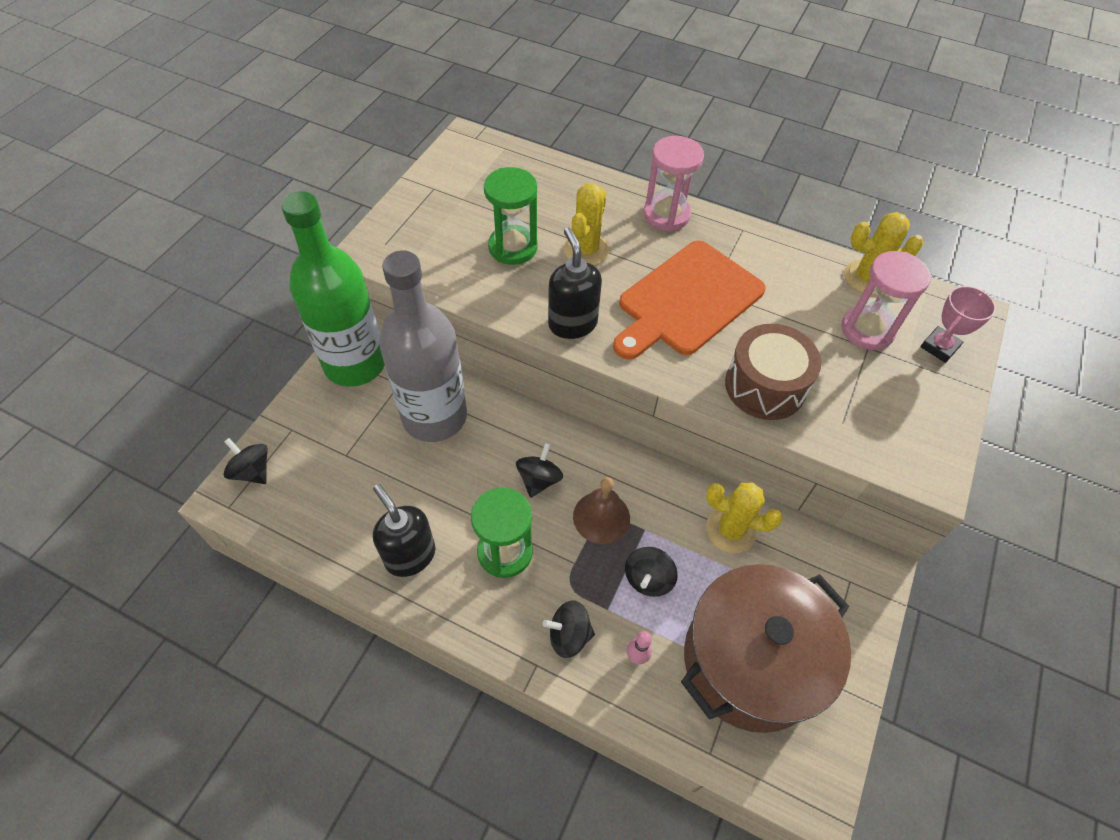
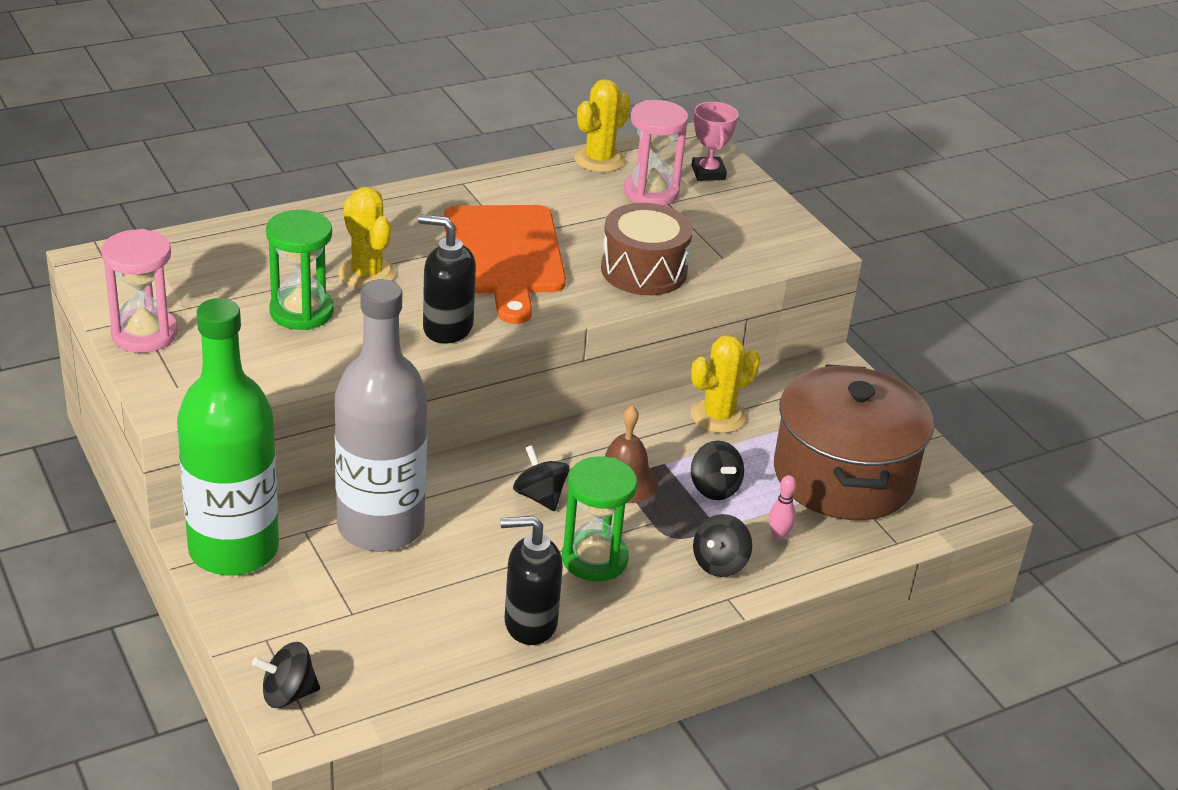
camera: 55 degrees left, 20 degrees down
(666, 215) = (387, 209): pink hourglass -> pink hourglass (144, 334)

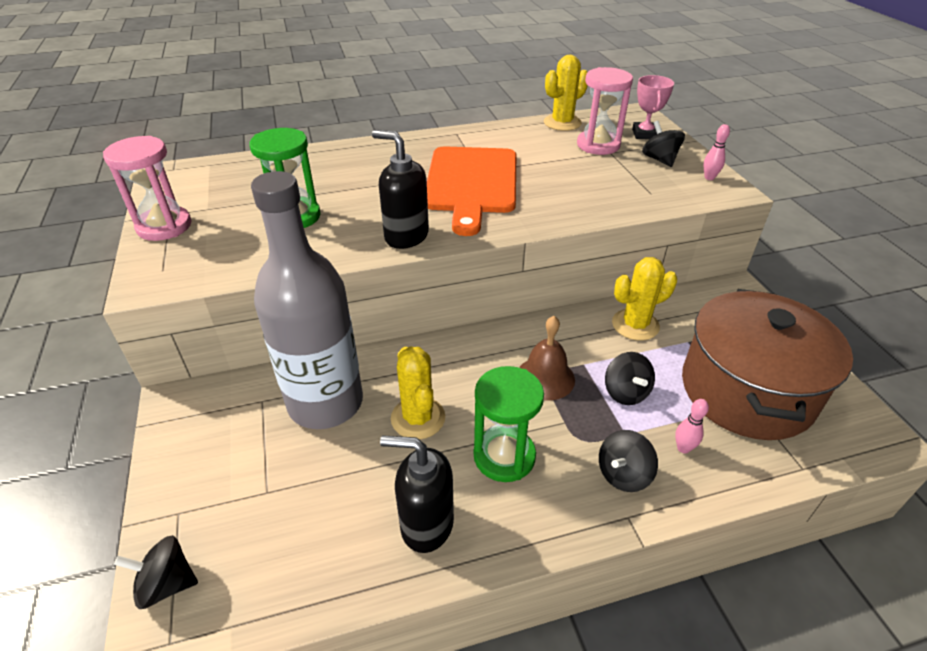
camera: 15 degrees right, 5 degrees up
(234, 550) = (196, 413): green bottle -> none
(367, 274) = (359, 191): yellow cactus -> yellow cactus (418, 418)
(540, 496) = (469, 386): black spinning top -> black spinning top (659, 159)
(644, 270) = (583, 200): brown drum -> none
(789, 233) = (709, 178): none -> pink bowling pin

